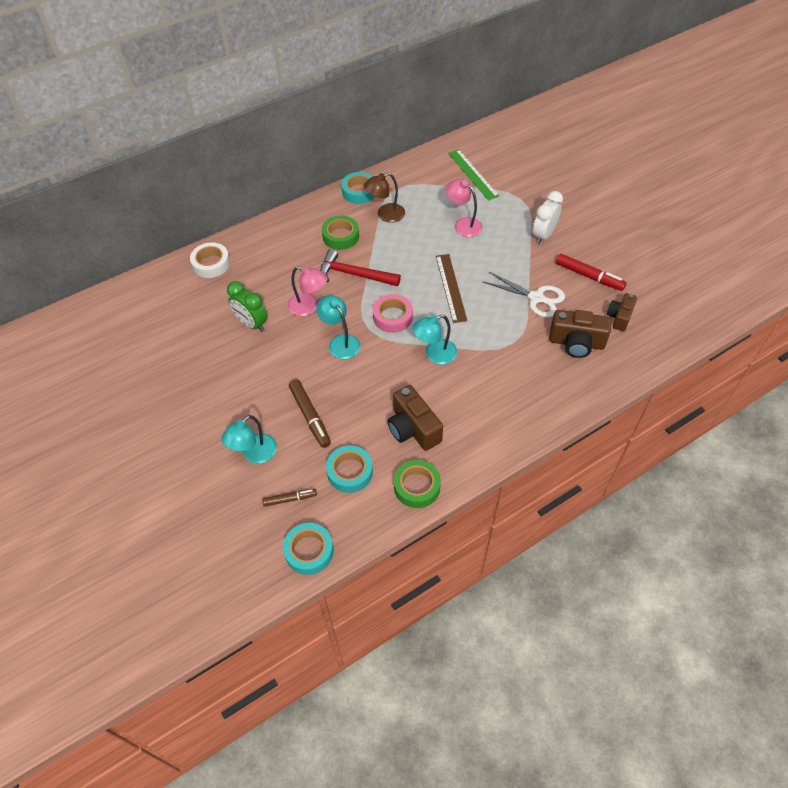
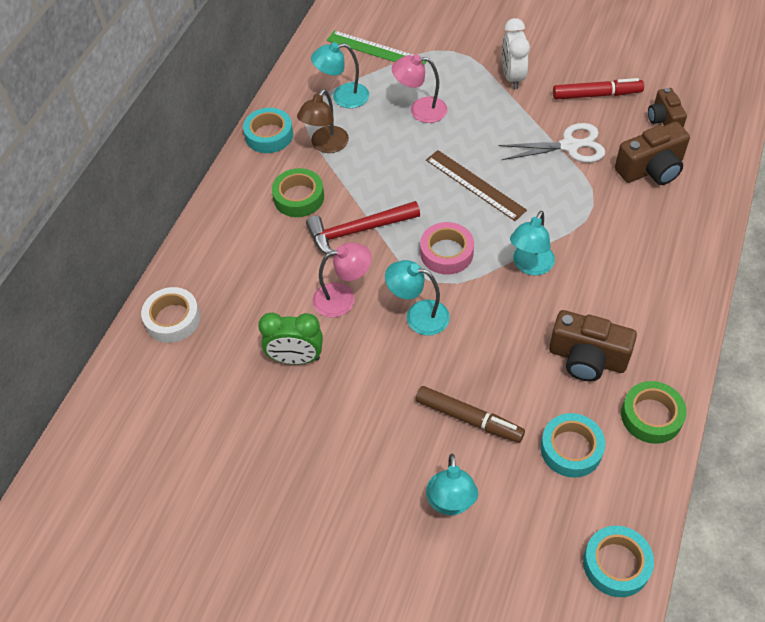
camera: 35 degrees left, 0 degrees up
(290, 499) = (540, 524): brown marker -> none
(424, 192) = (343, 97): none -> turquoise lamp

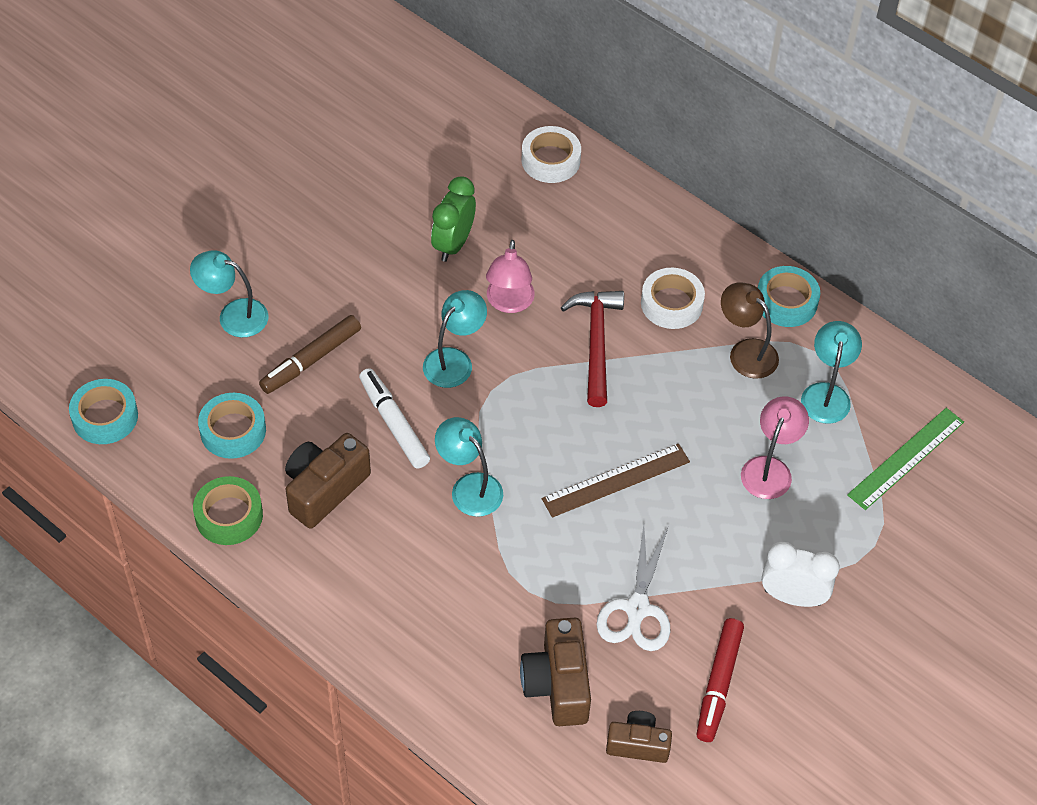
camera: 105 degrees right, 0 degrees up
(299, 197) = (671, 303): green tape -> white tape
(446, 253) = (526, 415): pink tape -> none
(500, 334) = (393, 423): none -> white marker

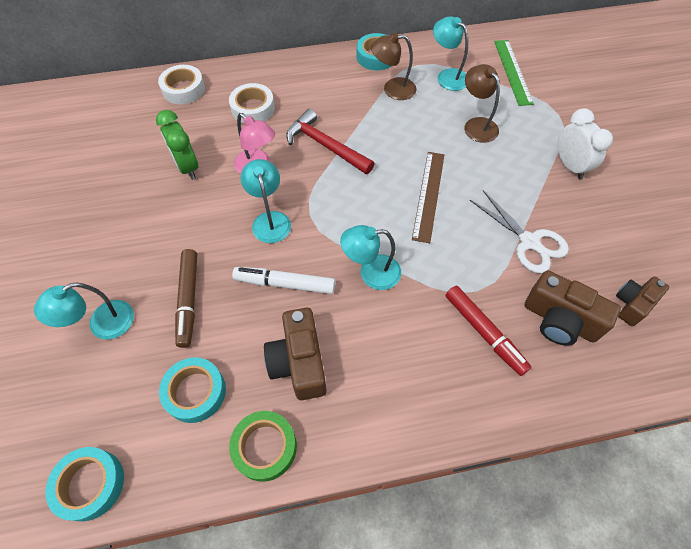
camera: 50 degrees left, 5 degrees up
(671, 303) = (332, 99): white tape -> white tape (253, 108)
(718, 684) = (610, 235): red marker -> red marker (484, 332)
(770, 468) = (476, 125): pink lamp -> brown lamp
(792, 597) = (569, 166): white clock -> white clock turned 105 degrees clockwise

